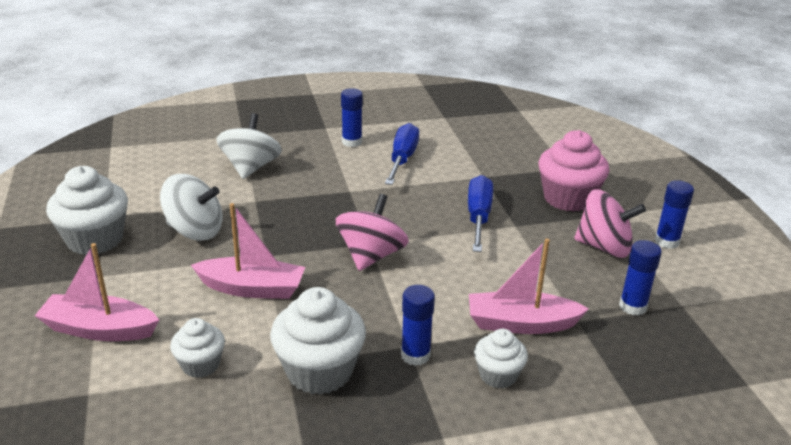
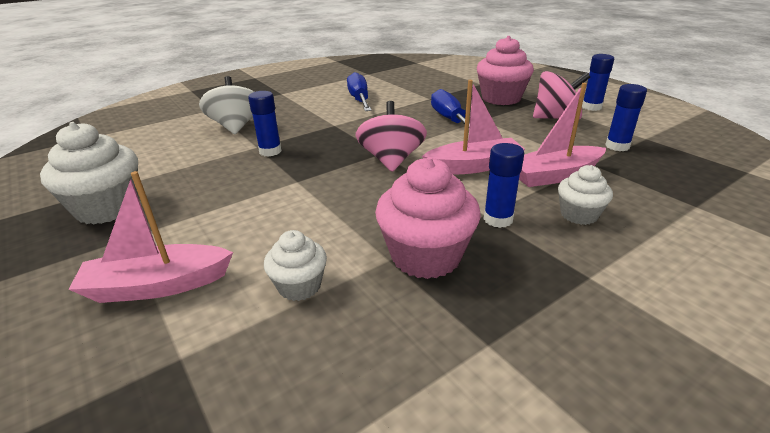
camera: 20 degrees left, 0 degrees up
(195, 231) = (213, 178): white spinning top -> none
(252, 288) = (304, 208): pink boat -> pink boat (473, 166)
(319, 371) = (426, 256): white cupcake -> pink cupcake
(352, 142) = (310, 97): blue glue stick -> blue glue stick (270, 151)

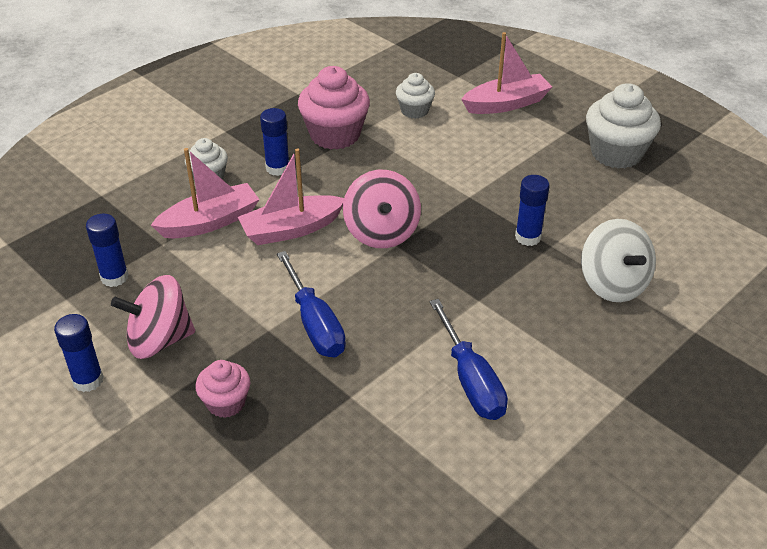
camera: 170 degrees right, 10 degrees up
(501, 98) = (226, 403): pink cupcake -> pink cupcake, size x0.57

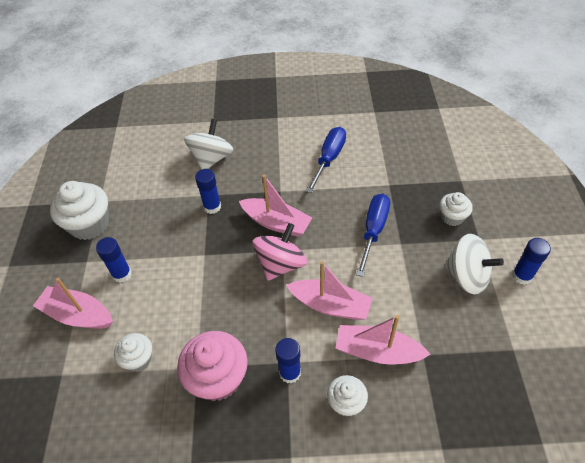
camera: 135 degrees left, 10 degrees up
(114, 277) = (472, 345): blue glue stick -> blue glue stick (122, 274)
(159, 340) = (467, 276): pink spinning top -> white spinning top
(226, 403) = (452, 217): pink cupcake -> white cupcake
(436, 264) = (276, 223): none -> pink boat

